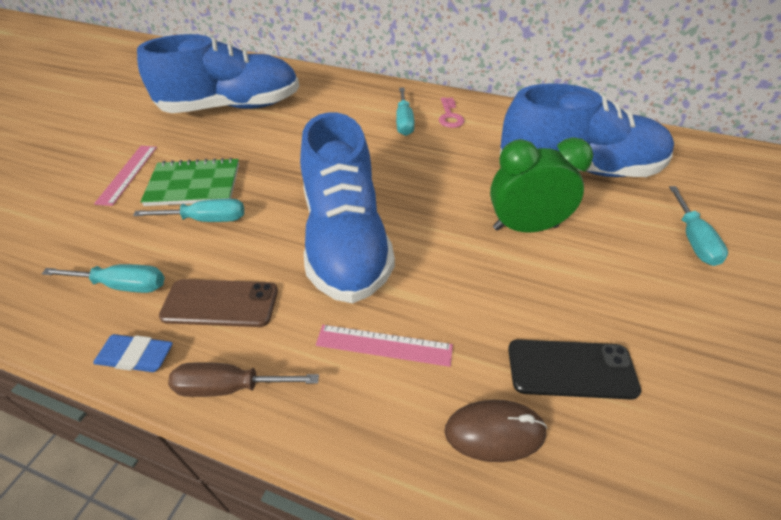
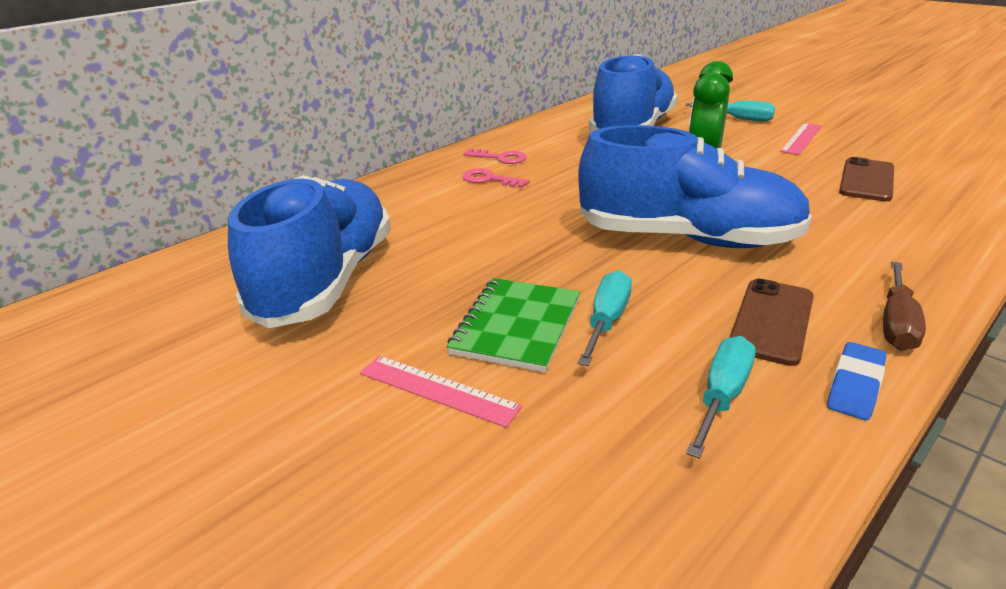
camera: 65 degrees left, 15 degrees down
(384, 345) = (841, 241): pink ruler -> pink ruler (801, 138)
(404, 122) = (489, 179): turquoise screwdriver -> pink key
(494, 432) = (929, 215): brown mouse -> none
(571, 369) = (866, 180): black phone -> brown phone

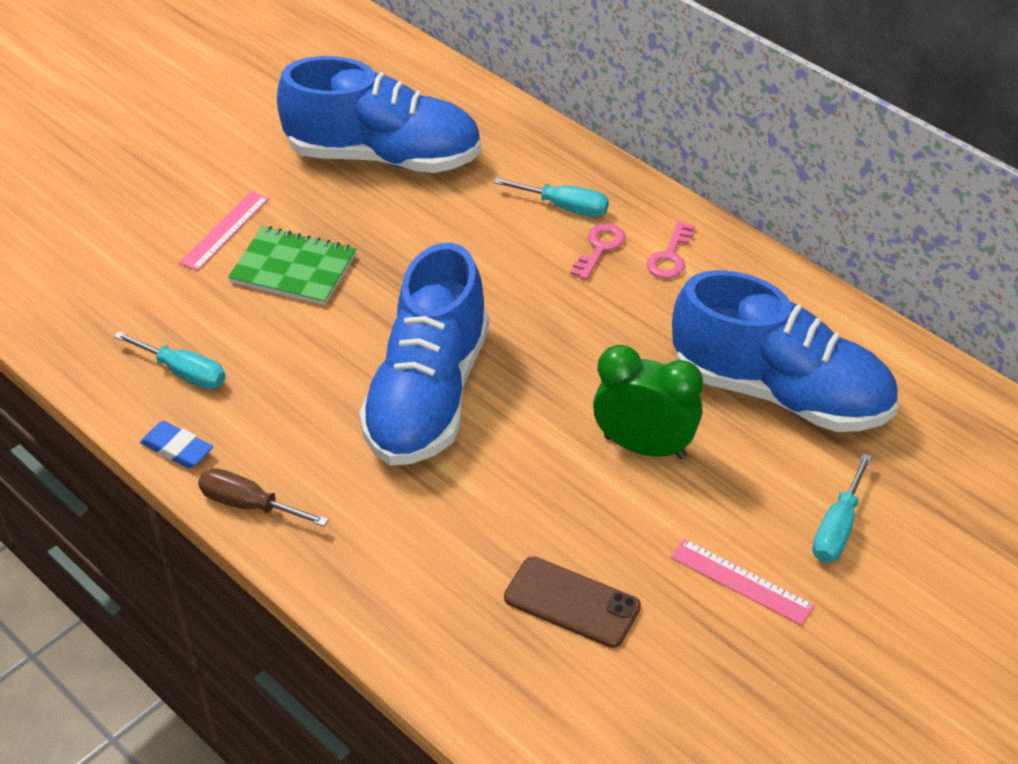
camera: 90 degrees right, 15 degrees up
(607, 321) = (291, 321): turquoise screwdriver -> turquoise screwdriver (565, 207)
(772, 321) = (270, 423): brown phone -> none

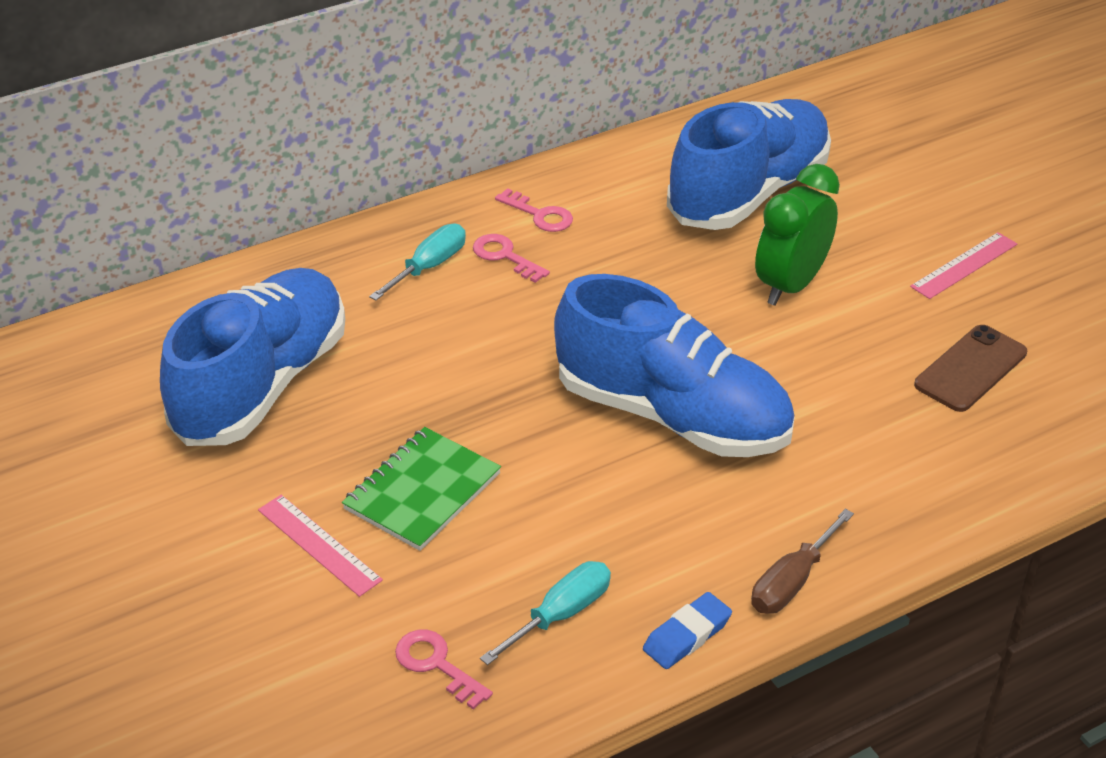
camera: 75 degrees left, 5 degrees down
(123, 318) = (436, 665): none -> pink key
(837, 528) = (915, 201): turquoise screwdriver -> none

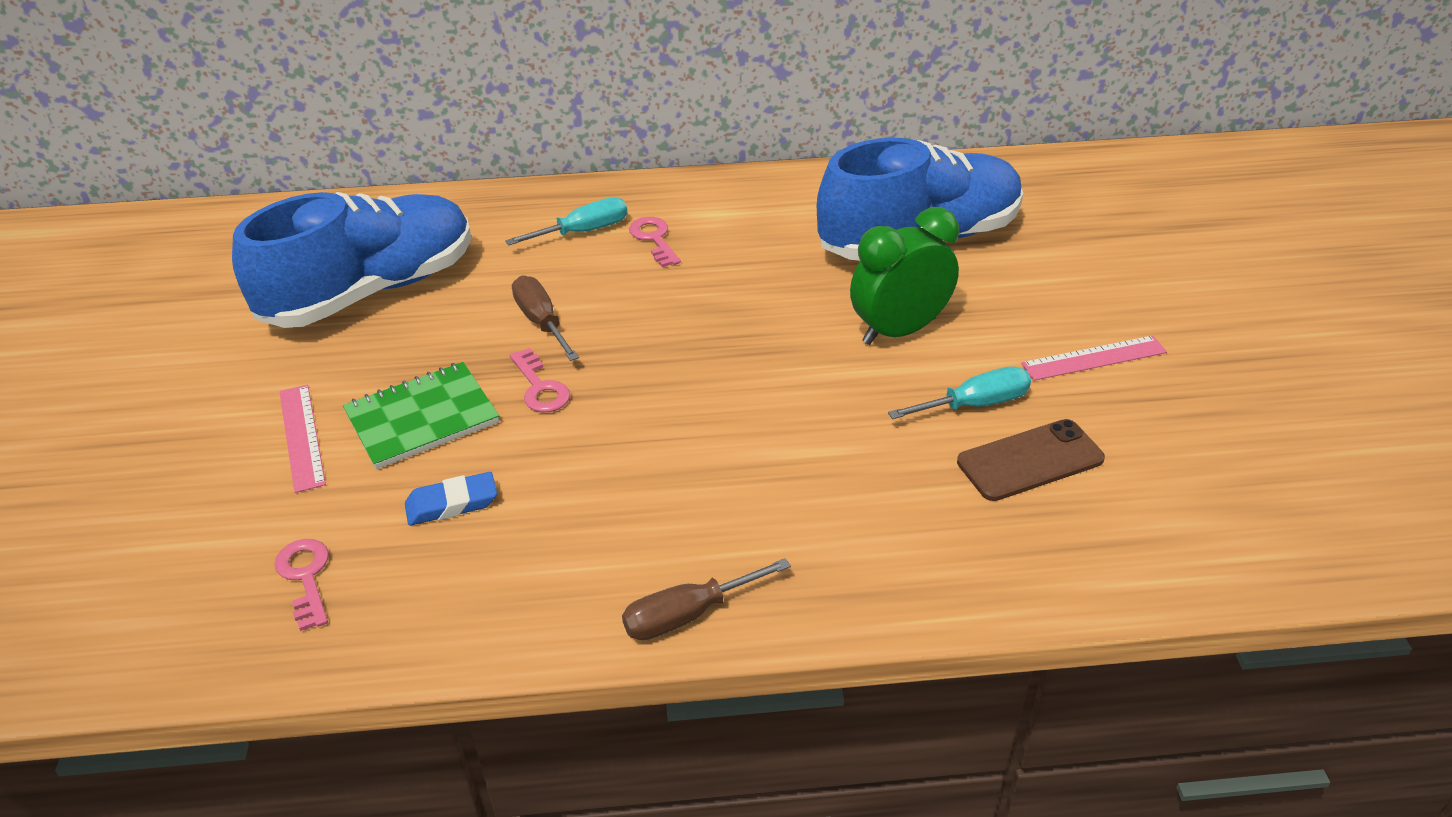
camera: 25 degrees right, 0 degrees up
(461, 367) = (541, 322): none -> brown screwdriver
(539, 215) = (711, 212): pink key -> pink key (540, 387)
(561, 614) = (449, 569): turquoise screwdriver -> turquoise screwdriver (975, 404)
(672, 415) = (694, 417): blue shoe -> none
(687, 635) = (546, 632): blue eraser -> blue eraser (452, 504)

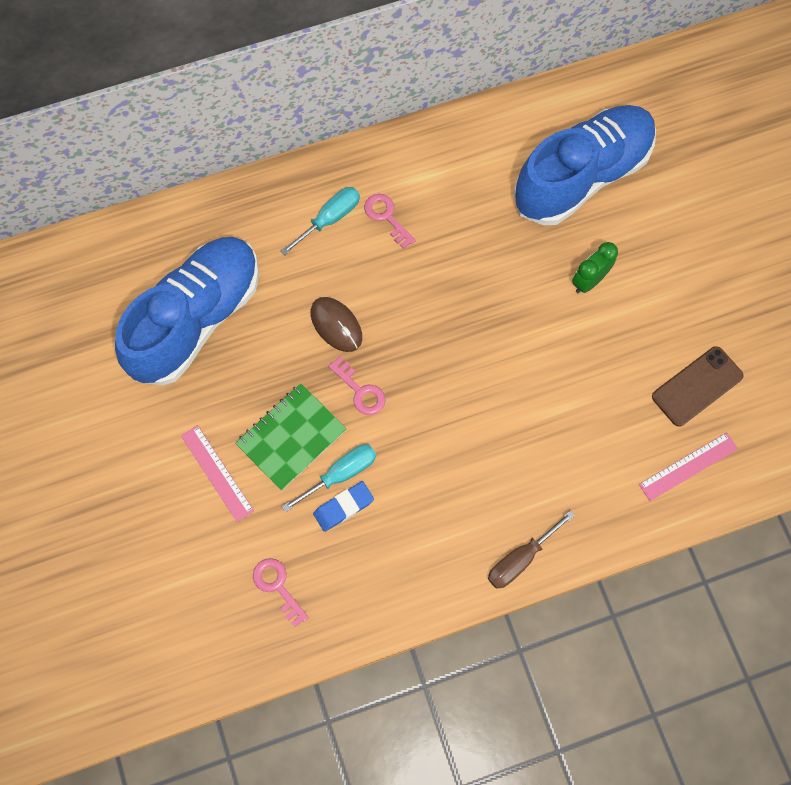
camera: 15 degrees left, 30 degrees up
(541, 322) = (336, 325): brown screwdriver -> brown mouse
(899, 331) = (589, 281): green clock -> green clock, size x0.62
(975, 404) = (653, 343): turquoise screwdriver -> turquoise screwdriver (341, 474)
(1094, 358) = (723, 280): pink ruler -> pink ruler (688, 466)

